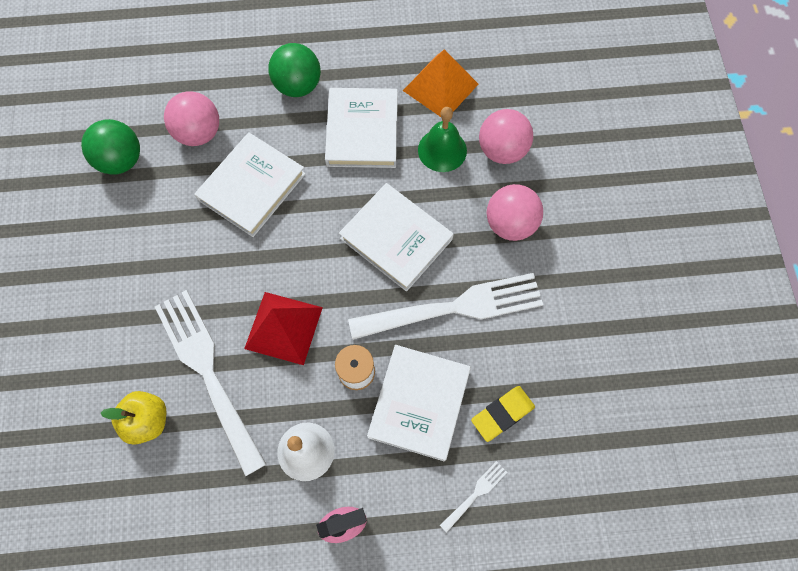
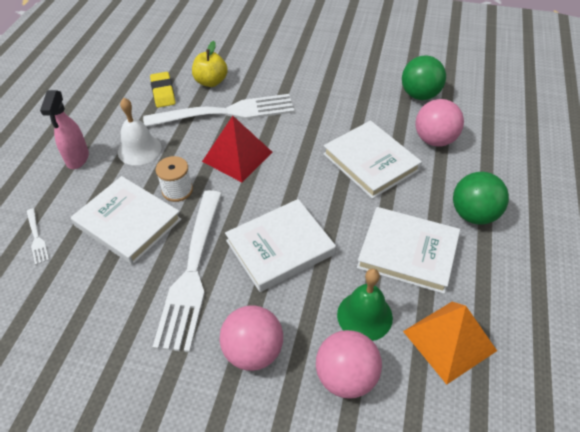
camera: 110 degrees right, 20 degrees down
(502, 414) = (80, 277): yellow eraser -> yellow eraser (163, 92)

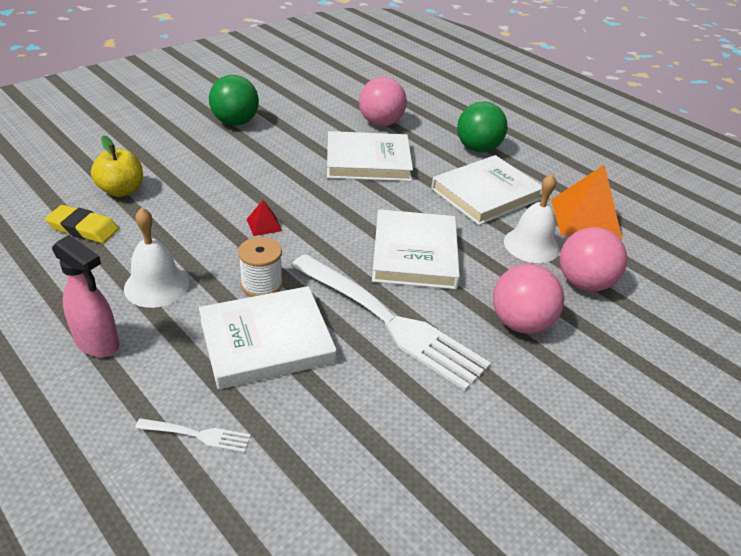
camera: 60 degrees left, 10 degrees down
(225, 113) = (187, 203): white fork -> none
(237, 156) = (264, 225): red pyramid -> red pyramid, size x0.46
(364, 316) = (531, 245): green bell -> white bell
(420, 95) = (320, 102): green ball -> green ball (235, 122)

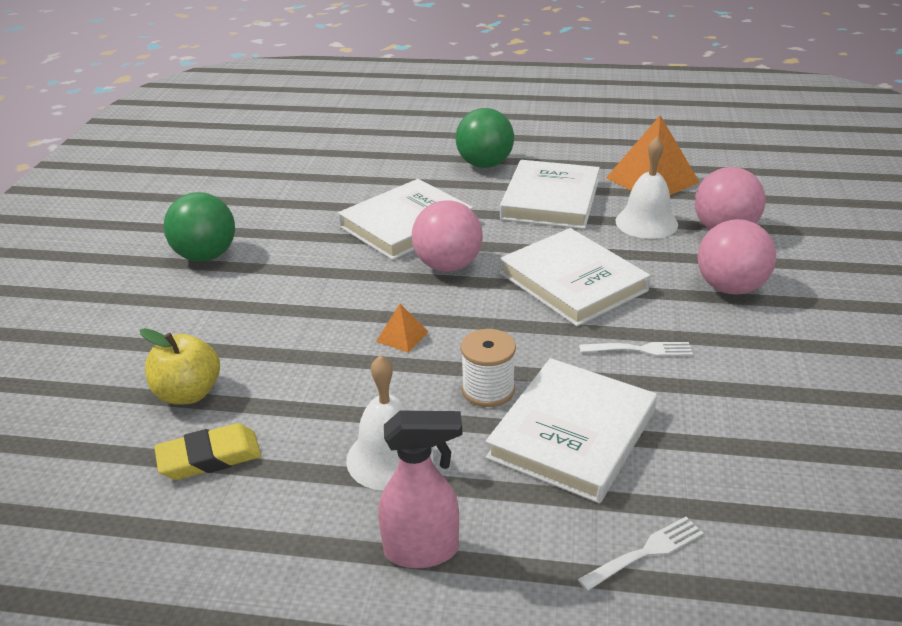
camera: 35 degrees left, 5 degrees down
(264, 225) = (402, 336): red pyramid -> orange pyramid
(381, 123) = (362, 183): pink ball -> pink ball (448, 265)
(388, 321) = (639, 350): white fork -> white fork, size x0.40

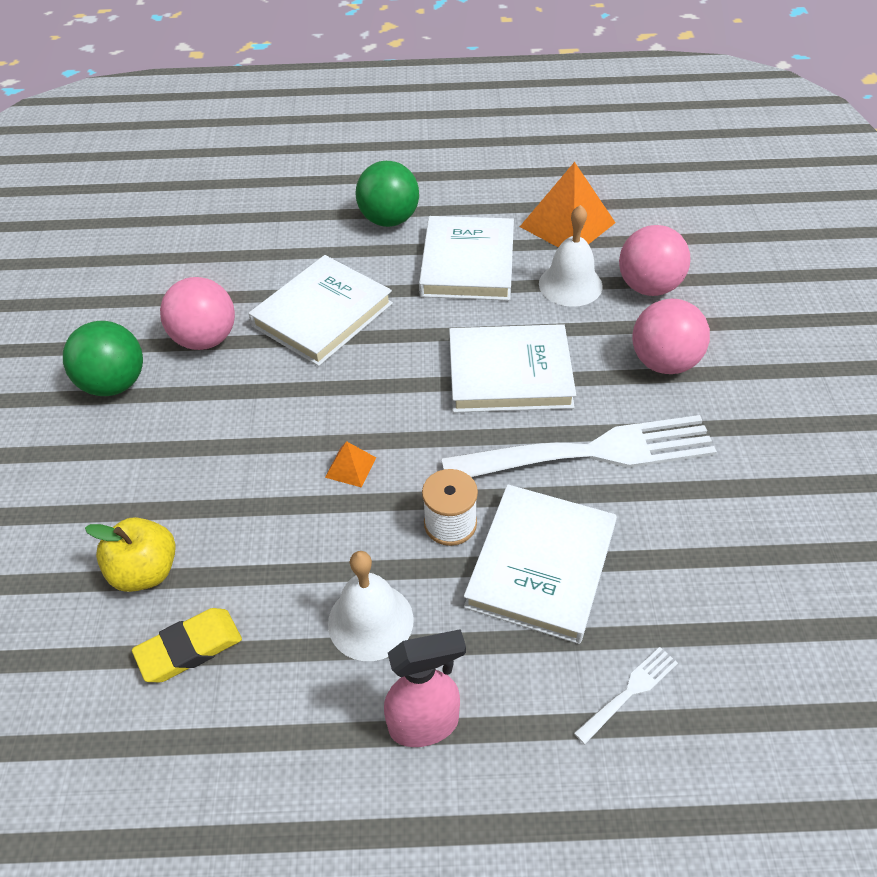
camera: 10 degrees left, 15 degrees up
(448, 265) = (378, 367): pink ball -> pink ball (205, 339)
(573, 282) = (509, 373): white book -> white book turned 45 degrees counterclockwise
(639, 350) = (588, 453): white fork -> white fork, size x2.48

